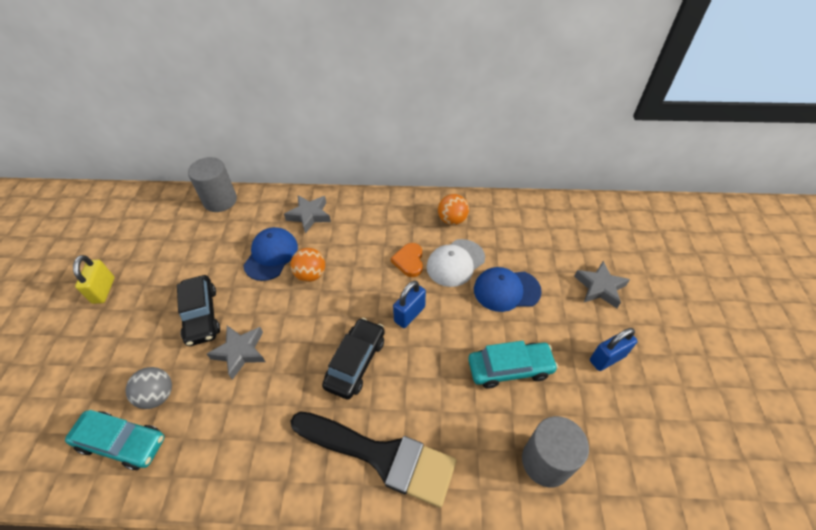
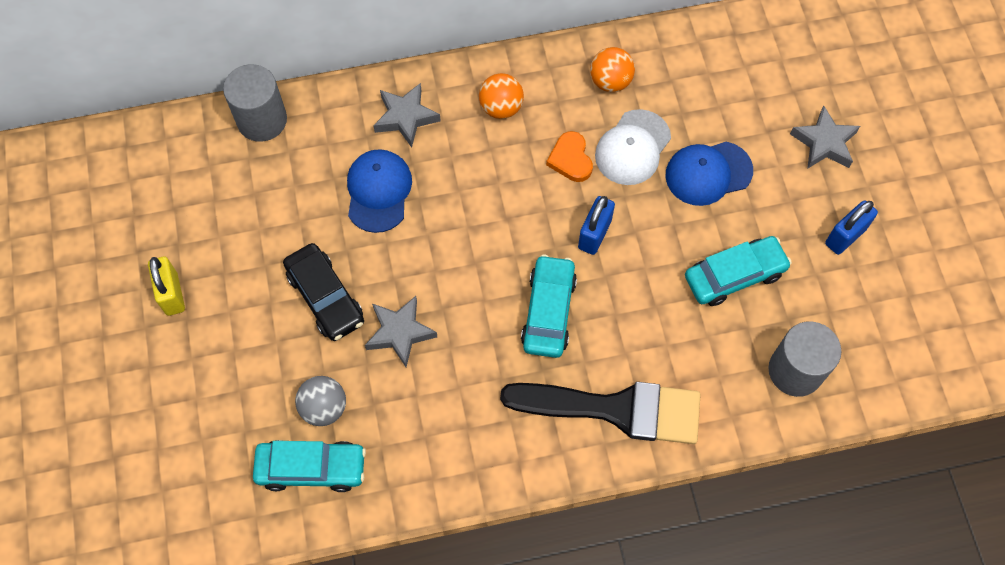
camera: 15 degrees left, 15 degrees up
(310, 274) = (445, 208): orange ball -> orange ball (501, 107)
(356, 362) = (549, 311): black car -> turquoise car

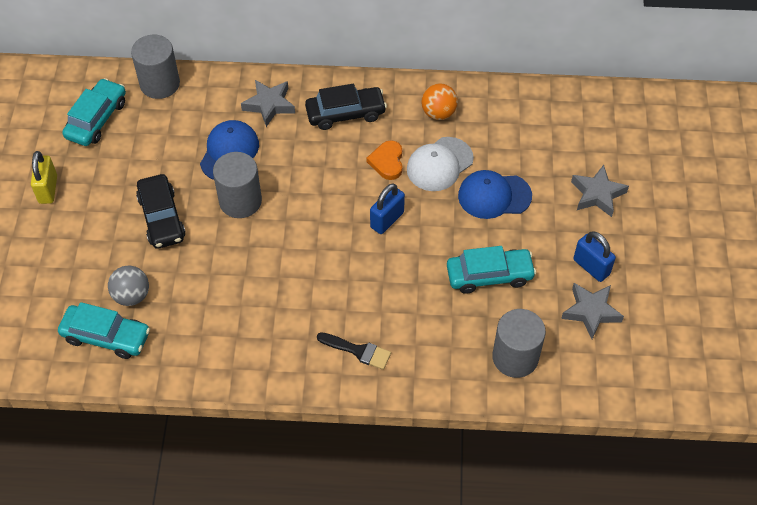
camera: 15 degrees right, 10 degrees down
(400, 332) = (209, 256): grey star -> grey star (591, 312)
(413, 252) = (240, 201): none -> grey cylinder
(501, 107) = (345, 113): orange ball -> black car
(549, 311) = (330, 267): turquoise car -> turquoise car (97, 119)
(615, 409) = (358, 351): black brush -> black brush, size x0.46
(845, 236) = (591, 267): blue padlock -> blue padlock turned 75 degrees clockwise

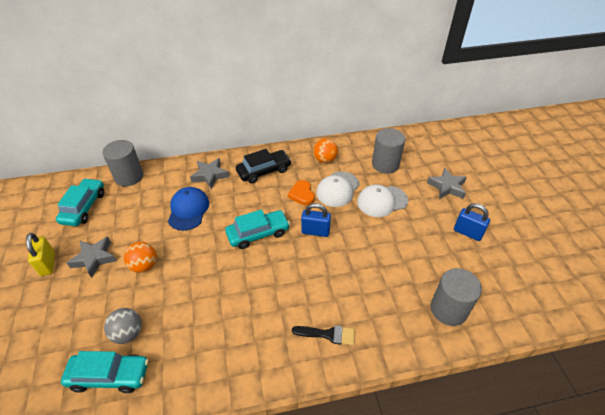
camera: 15 degrees left, 10 degrees down
(161, 218) = (144, 265): black car -> orange ball
(240, 201) = (204, 241): grey cylinder -> grey cylinder (385, 164)
(387, 220) = (315, 231): blue padlock -> blue padlock turned 75 degrees clockwise
(489, 275) = (402, 253): turquoise car -> turquoise car (258, 233)
(494, 196) = (382, 201): blue cap -> white cap
(591, 312) = (484, 263): grey star -> grey star (94, 258)

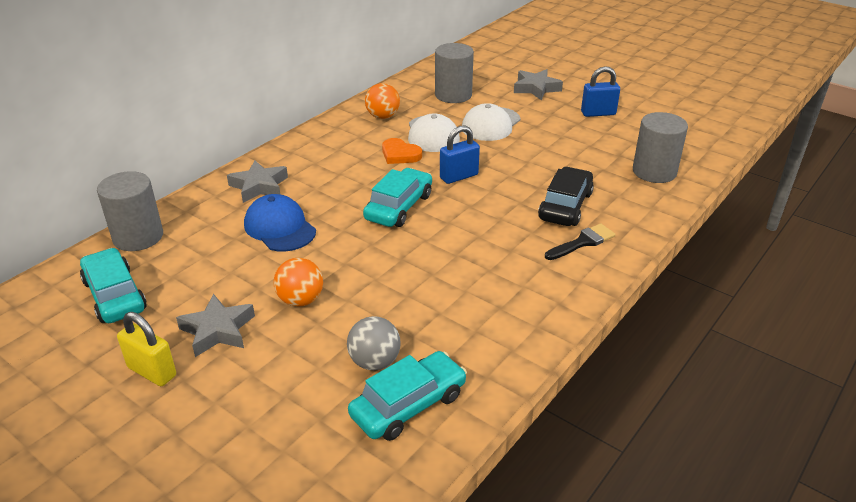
camera: 40 degrees left, 10 degrees down
(264, 171) = (324, 154): black car -> black car (565, 206)

